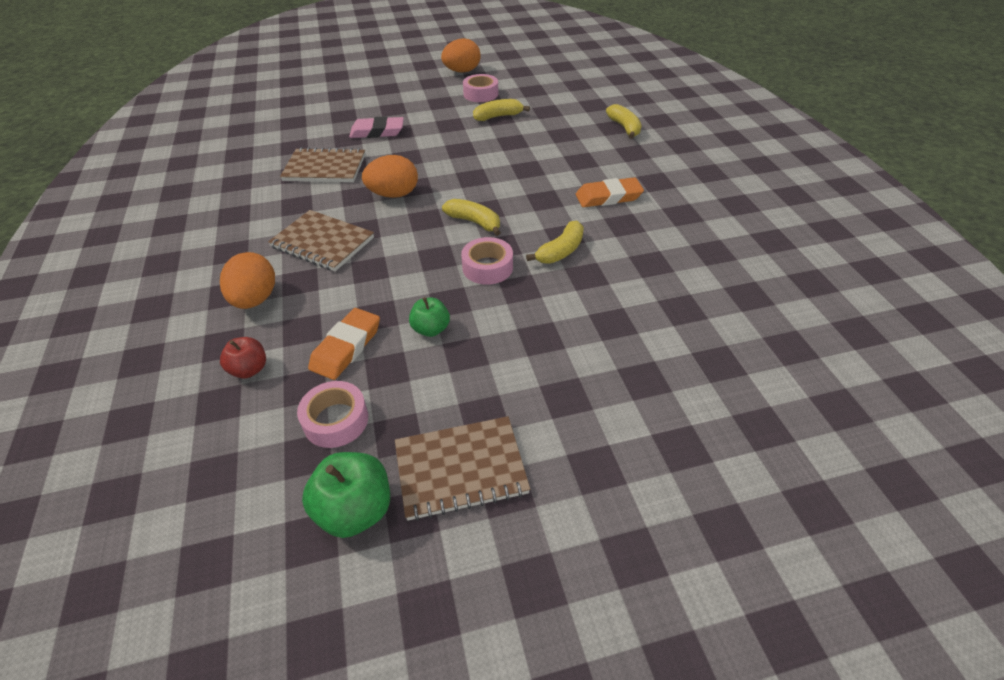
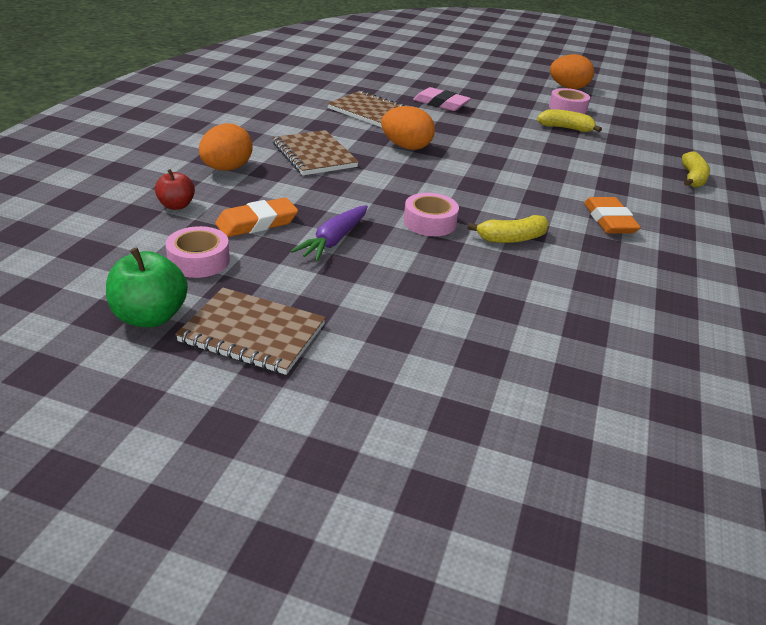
camera: 30 degrees right, 10 degrees down
(431, 329) = (334, 240): green apple -> purple carrot
(474, 222) = (454, 189): yellow banana -> none
(608, 197) = (609, 220): orange eraser -> orange eraser turned 60 degrees clockwise

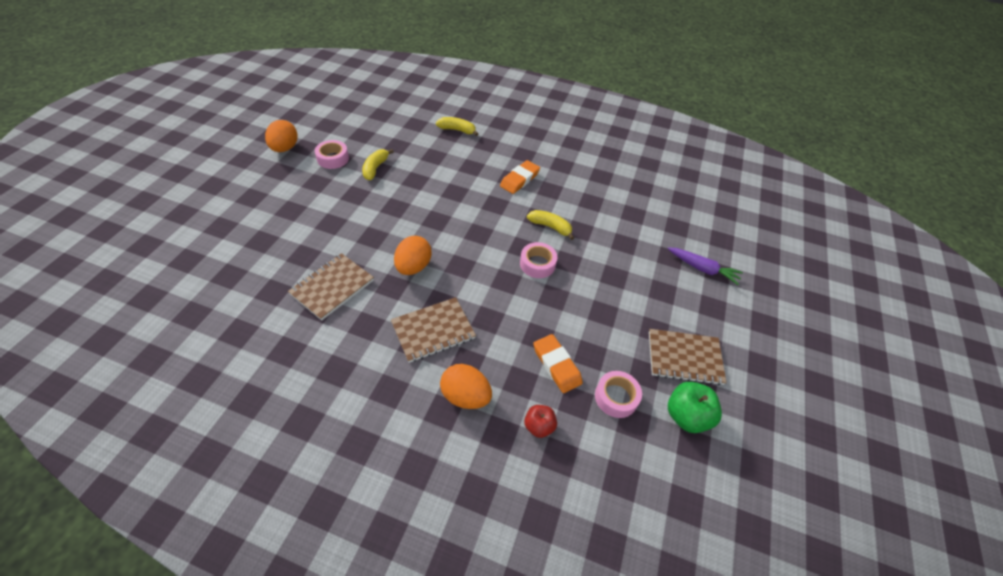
camera: 90 degrees left, 15 degrees up
(252, 333) = (684, 358): brown notebook -> brown notebook turned 75 degrees clockwise
(334, 240) = (572, 317): purple carrot -> purple carrot (702, 269)
(441, 103) = (315, 235): pink eraser -> none
(511, 238) = (550, 227): yellow banana -> yellow banana turned 45 degrees counterclockwise
(609, 220) = (519, 179): orange eraser -> orange eraser turned 45 degrees counterclockwise

